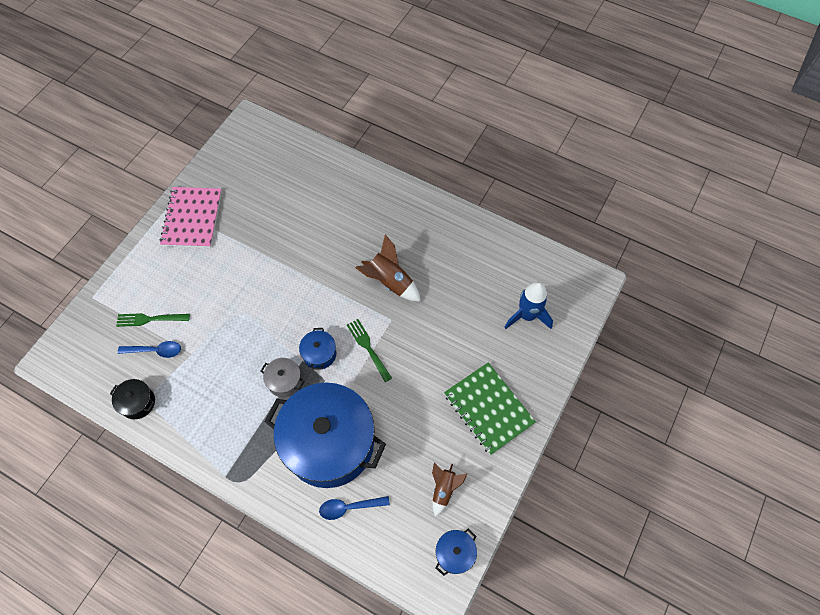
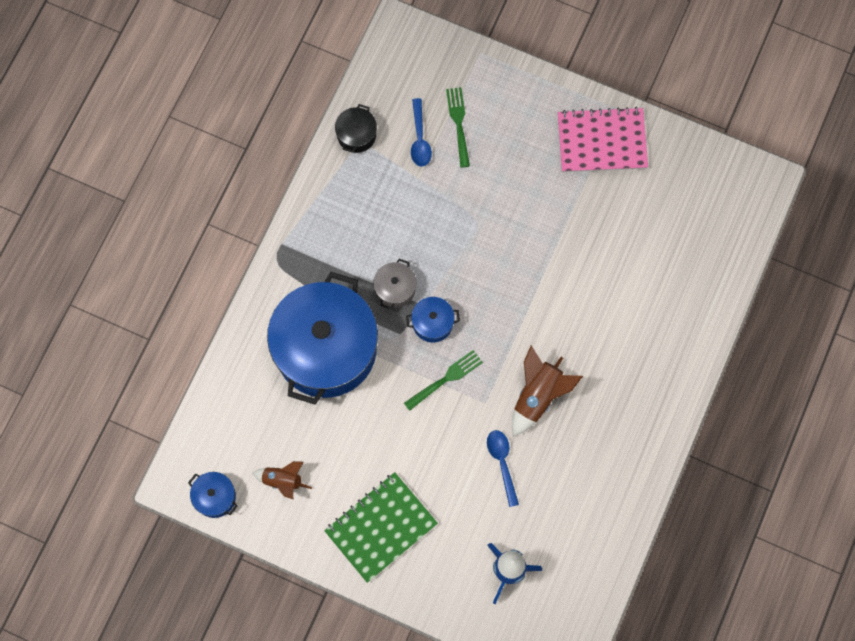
camera: 85 degrees right, 10 degrees up
(349, 507) = (257, 380): blue spoon -> blue spoon (502, 463)

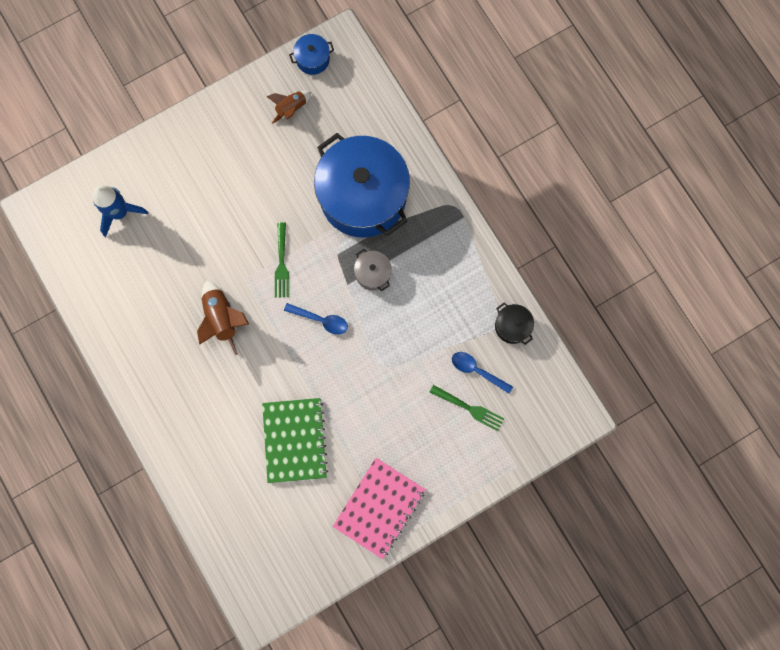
camera: 125 degrees right, 5 degrees up
(381, 527) = (212, 151): green notebook -> green notebook (294, 440)
(432, 323) = (328, 282): blue pot -> none
(502, 463) = (194, 260): blue spoon -> blue spoon (321, 320)

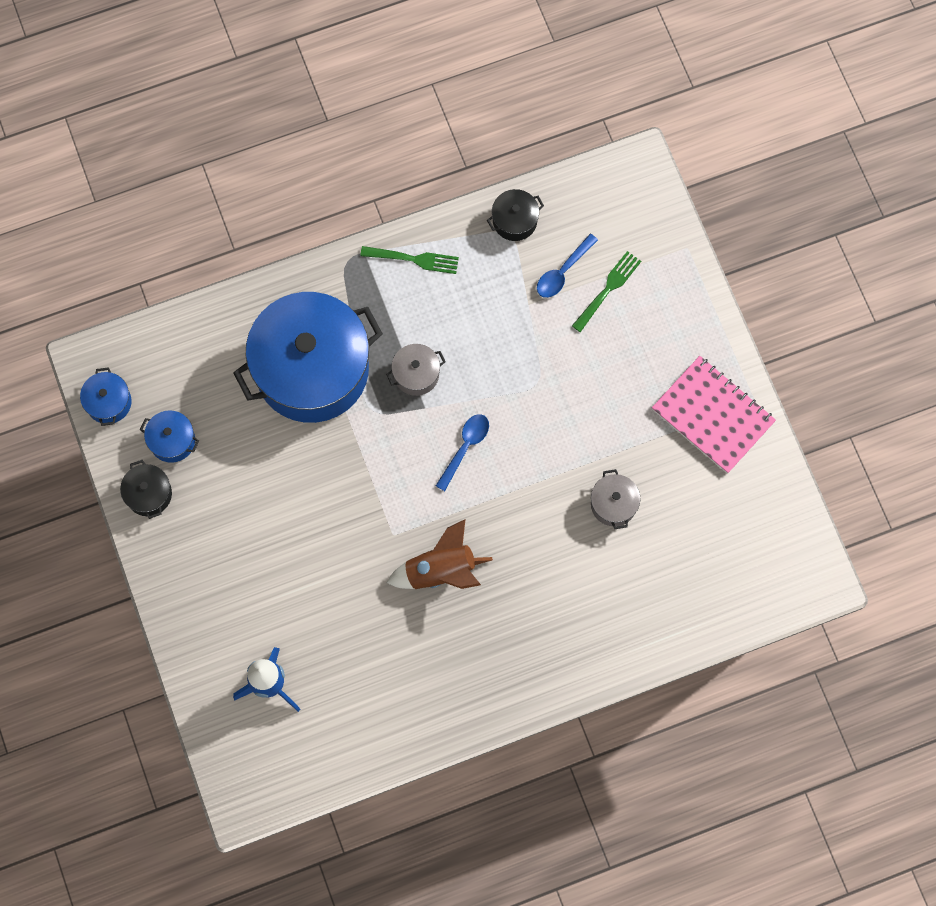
camera: 80 degrees left, 5 degrees down
(248, 101) = (149, 494): none -> black pot
(281, 263) = (380, 485): green fork -> green fork (413, 259)
(291, 109) = (172, 440): brown rocket -> blue pot
(294, 440) = (613, 504): green notebook -> grey pot

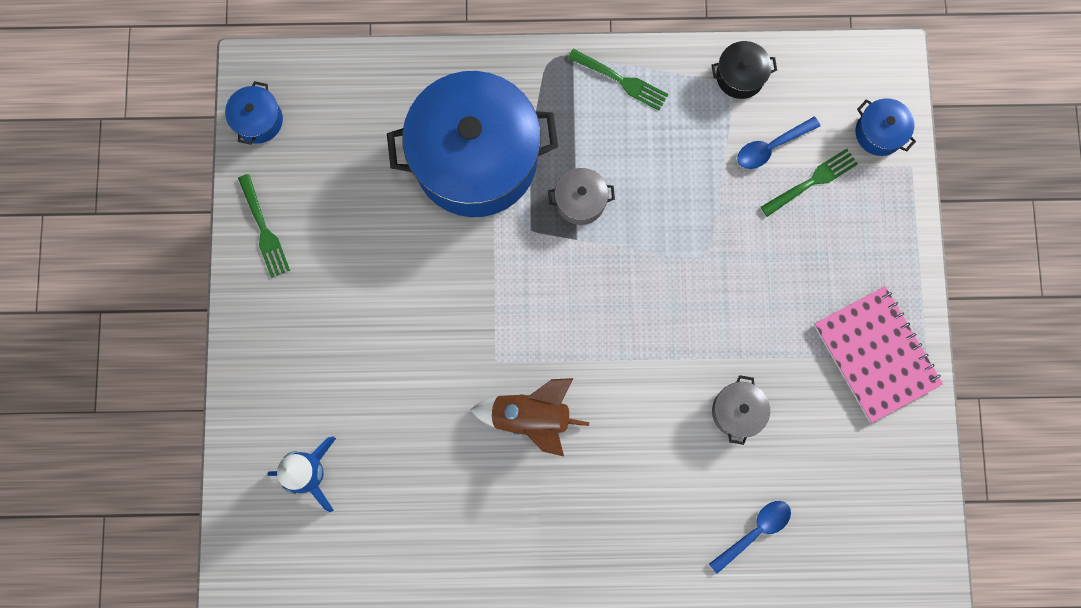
camera: 20 degrees right, 5 degrees up
(149, 494) = (263, 229): black pot -> green fork
(172, 440) = (307, 182): blue pot -> blue pot (879, 133)
(465, 448) = (603, 296): blue spoon -> blue spoon (754, 532)

